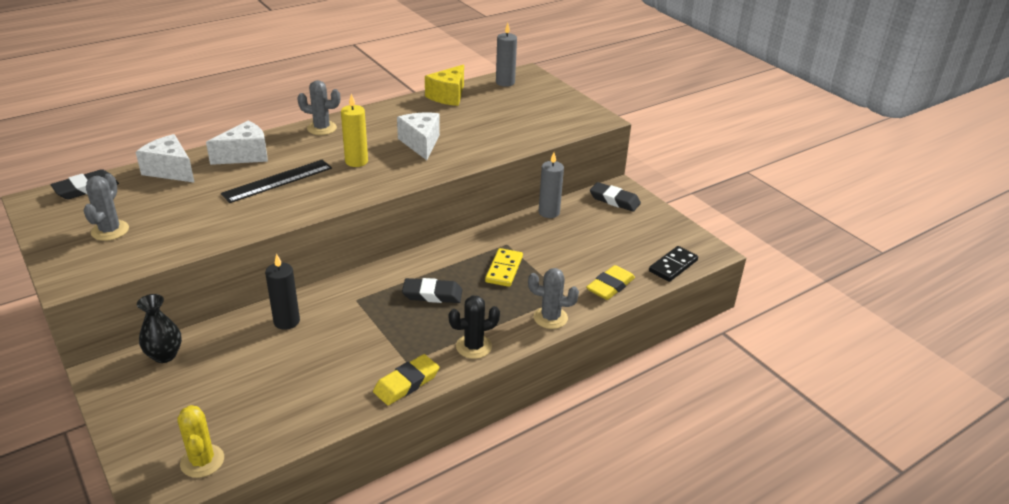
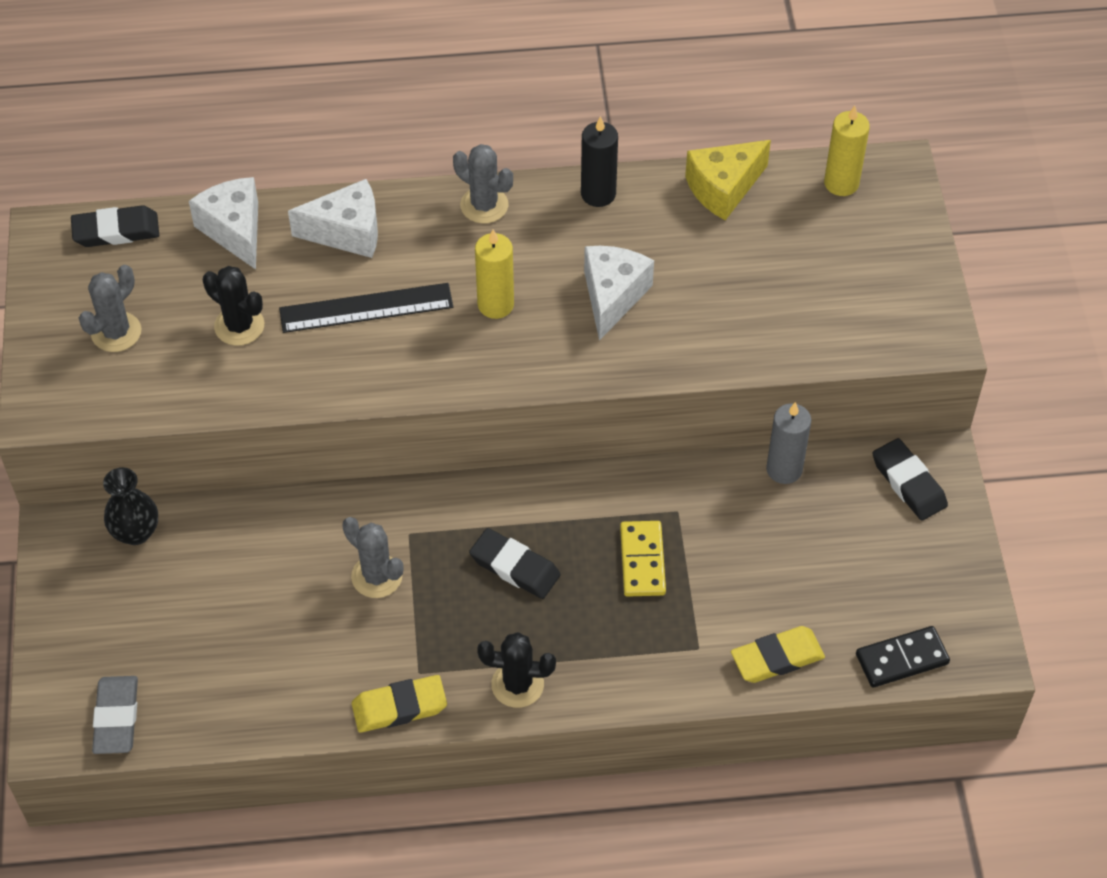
camera: 30 degrees right, 20 degrees up
(198, 207) = (239, 326): none -> black cactus
(202, 461) = (116, 718): yellow cactus -> grey eraser
(286, 321) = (303, 536): black candle -> black candle (598, 194)
(504, 269) = (642, 561): yellow domino -> yellow domino turned 45 degrees counterclockwise
(505, 82) = (841, 183): grey candle -> yellow candle
(550, 318) = (651, 679): grey cactus -> grey cactus (377, 576)

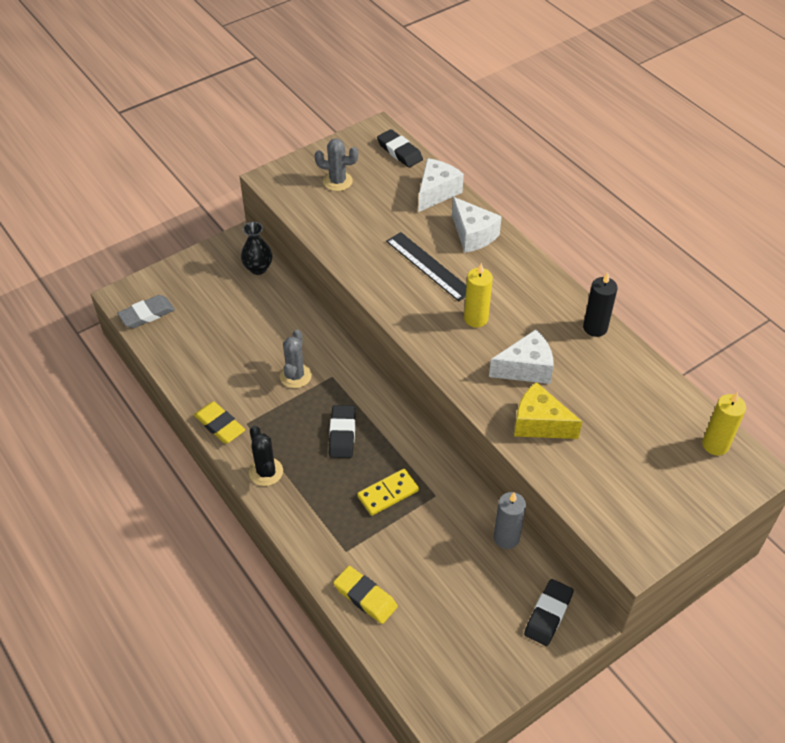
camera: 60 degrees right, 5 degrees down
(239, 326) = (377, 223): black cactus -> none
(484, 205) = (541, 281): grey cactus -> none
(723, 188) = (654, 385): yellow cheese -> yellow cheese (539, 423)
(902, 659) = (409, 671): black domino -> none

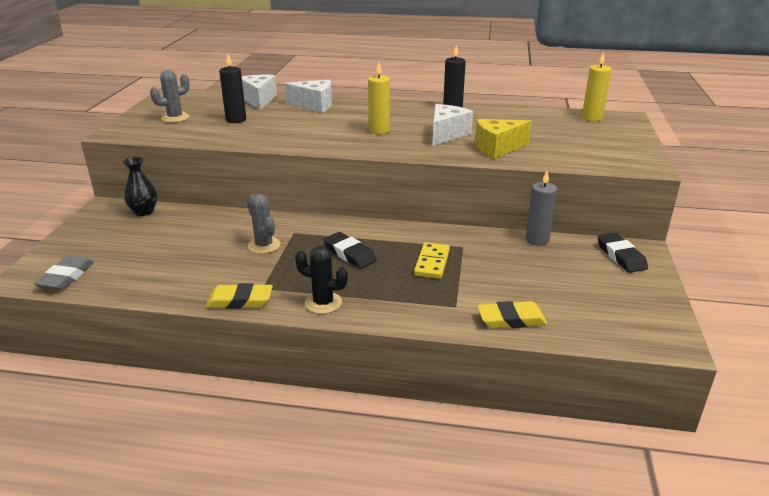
camera: 45 degrees left, 20 degrees down
(380, 217) = (236, 120): none -> black candle
(399, 151) = (202, 95): black eraser -> none
(429, 266) = (308, 124): black ruler -> none

